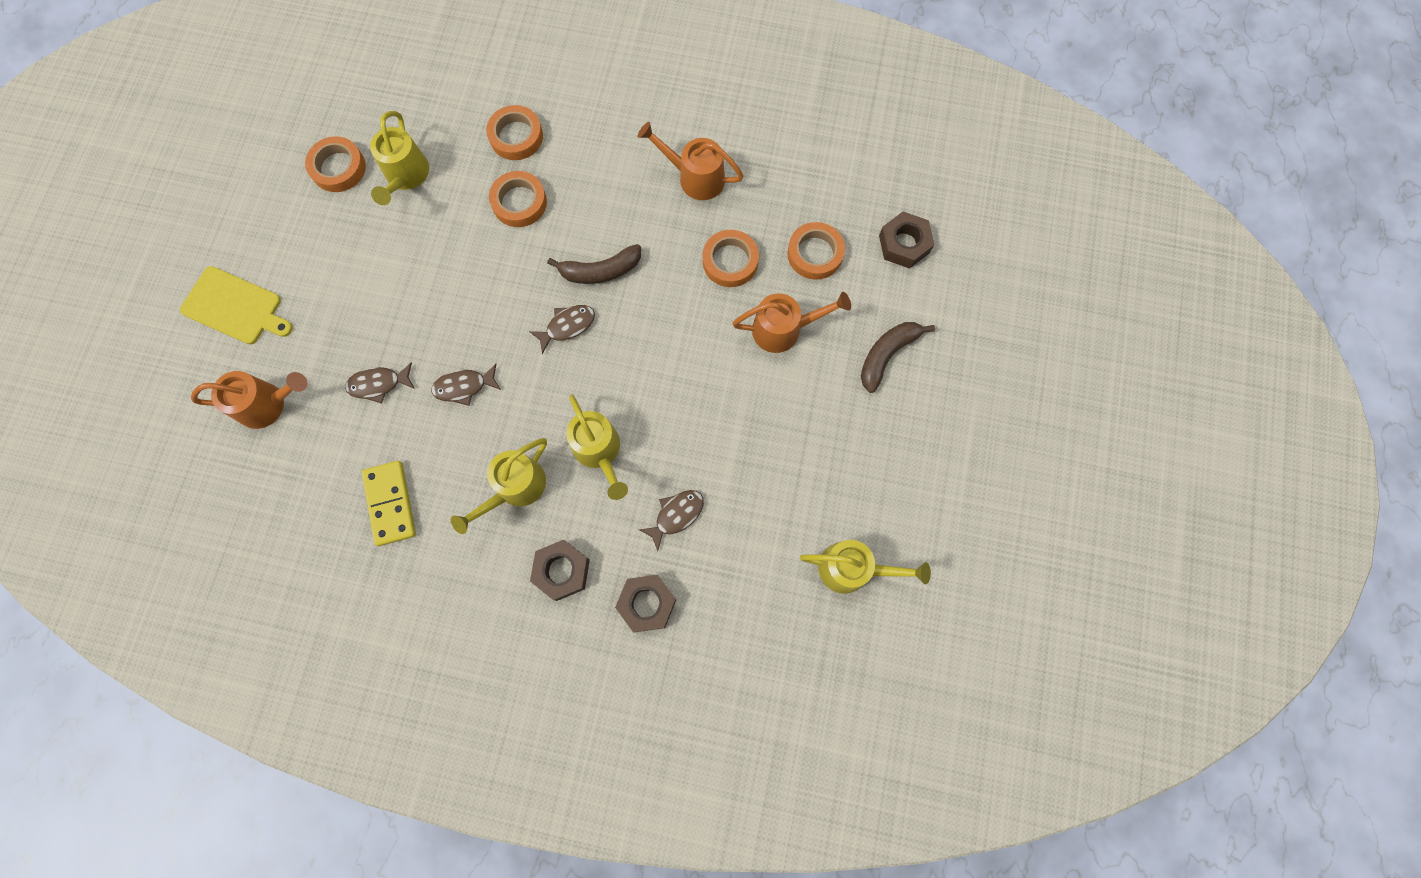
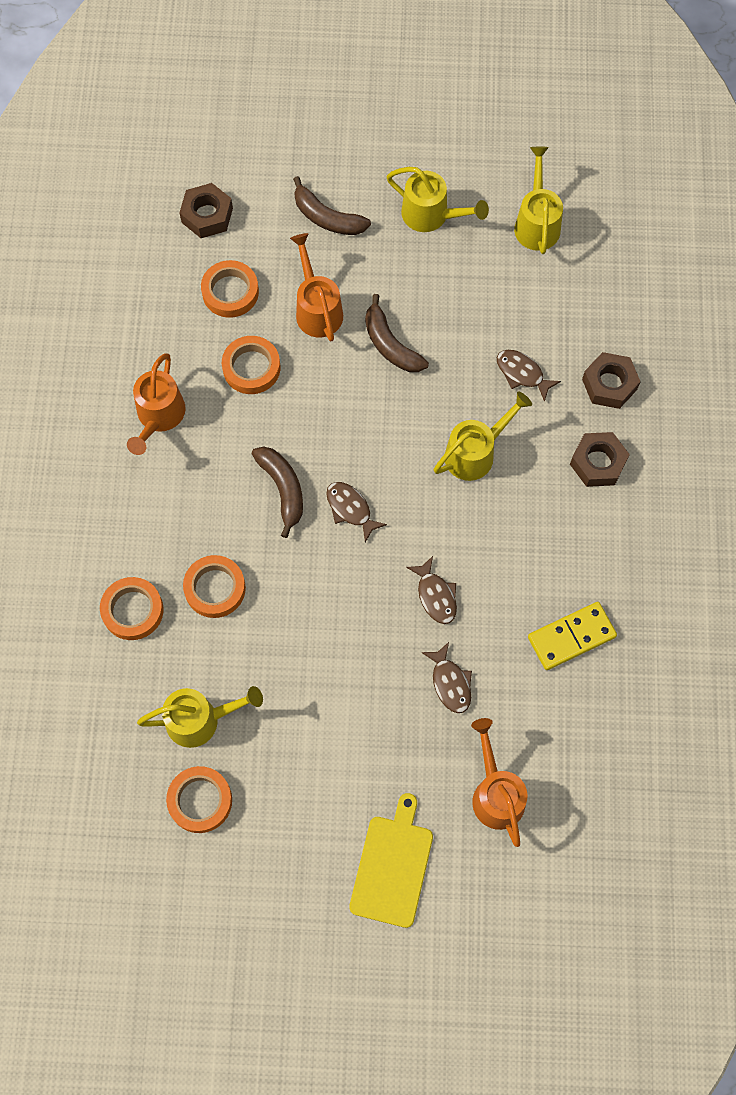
camera: 100 degrees left, 5 degrees down
(514, 488) = (529, 522): yellow watering can -> yellow watering can (431, 215)
(732, 392) = (390, 344): none -> brown banana

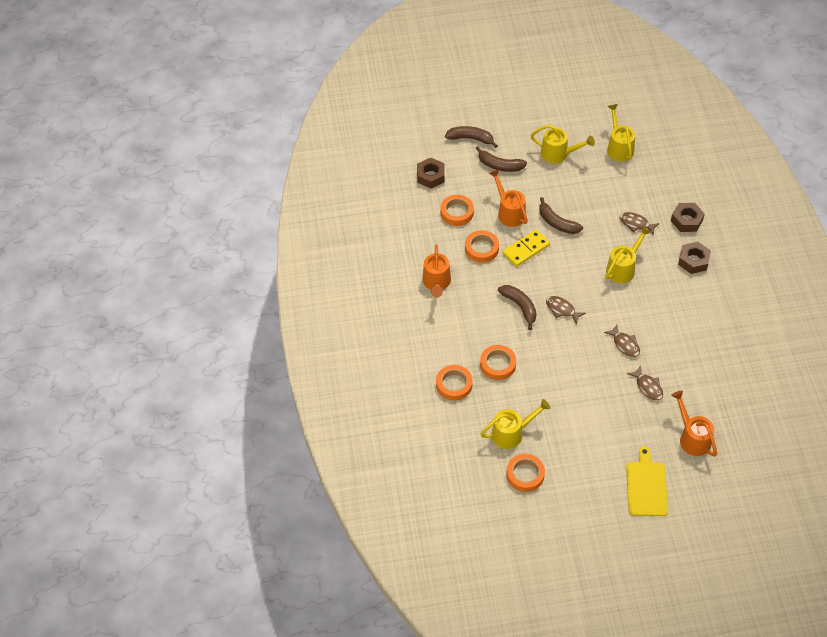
camera: 10 degrees left, 15 degrees down
(294, 158) = (471, 139): none -> brown banana
(571, 637) = (708, 351): yellow domino -> yellow domino (526, 249)

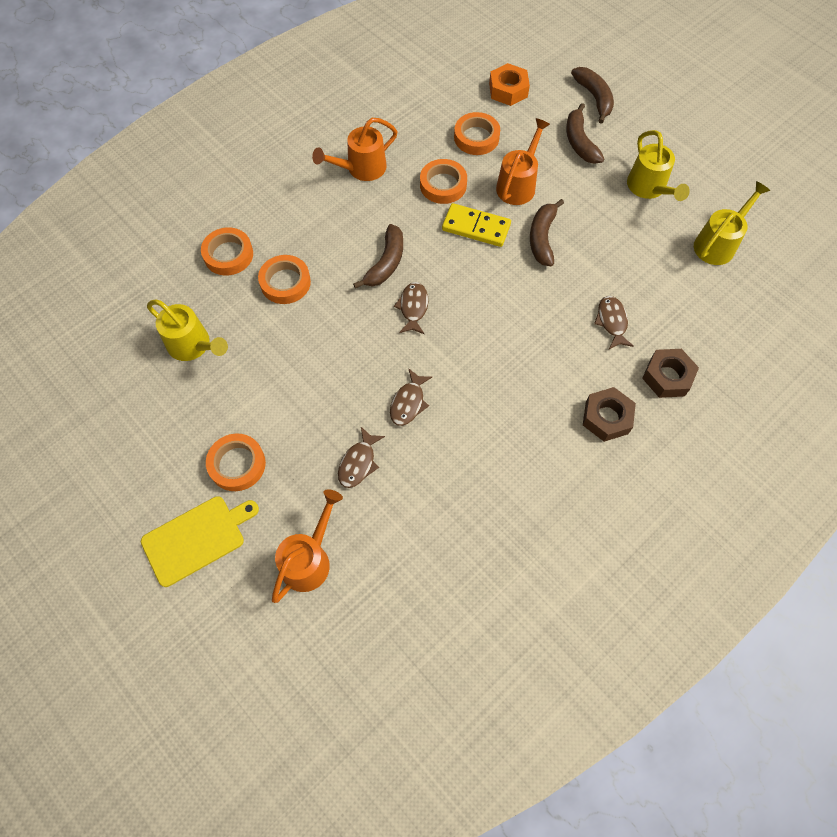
camera: 55 degrees right, 10 degrees up
(430, 176) = (508, 90): brown nut -> orange nut
(525, 474) = (140, 389): orange tape -> orange tape (237, 464)
(623, 268) = (529, 342): yellow watering can -> none

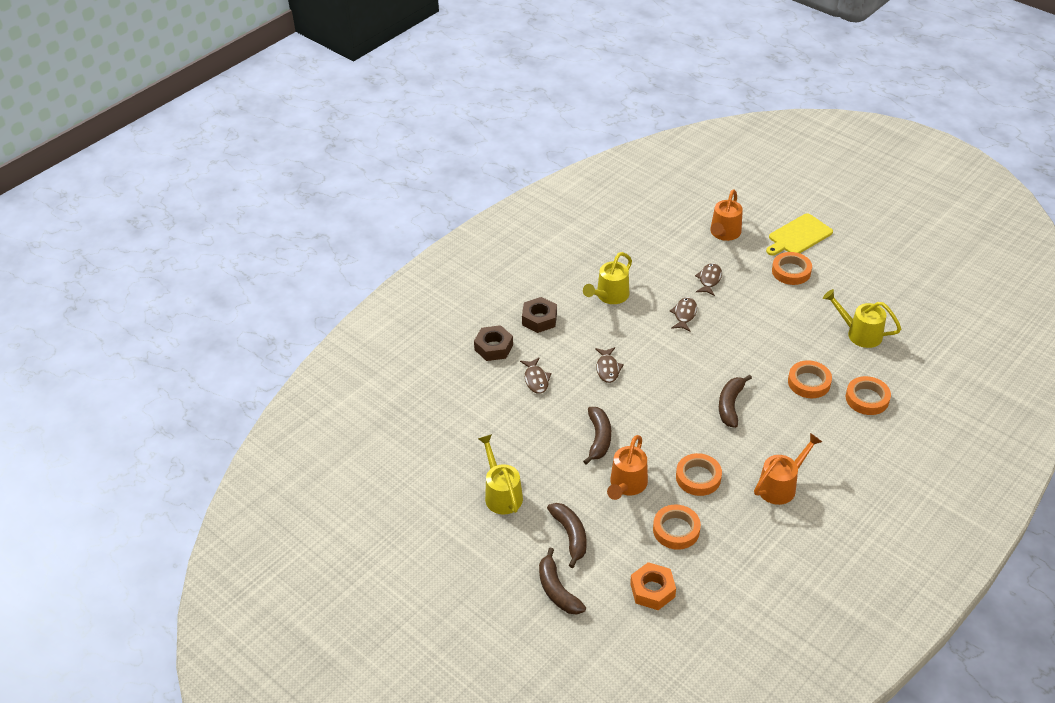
camera: 175 degrees right, 20 degrees down
(413, 307) = (698, 374): brown fish -> brown fish (607, 369)
(476, 227) = (659, 442): yellow domino -> none
(718, 243) = (441, 449): yellow watering can -> yellow watering can (609, 296)

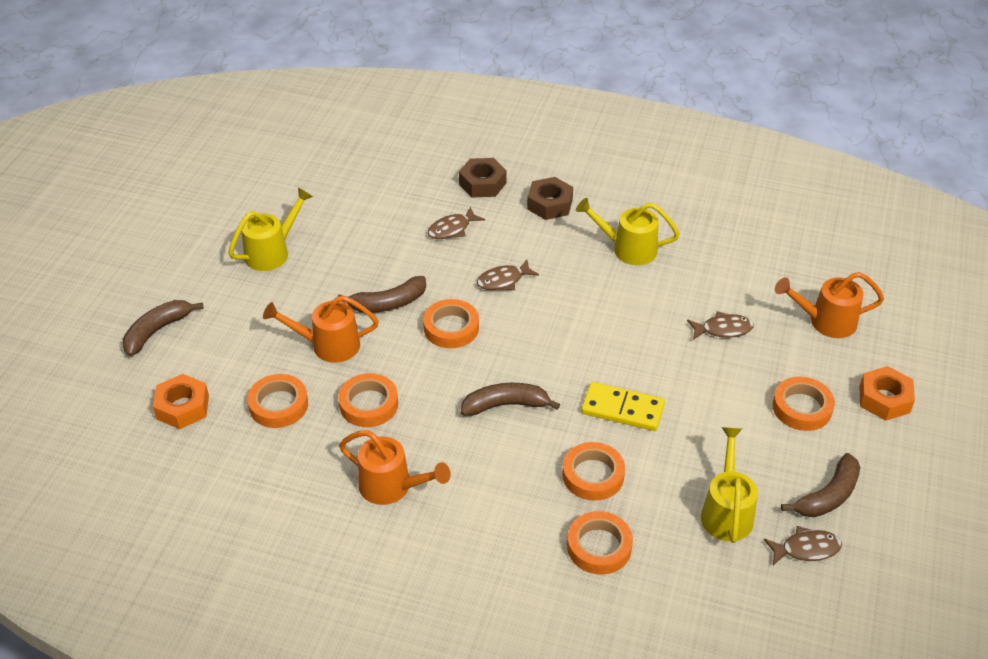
camera: 65 degrees right, 0 degrees up
(570, 535) = (235, 320): brown banana -> brown banana (828, 496)
(642, 411) = (451, 328): none -> orange tape
(684, 314) = (641, 322): brown fish -> brown fish (806, 549)
(758, 350) = (622, 409): none -> yellow domino
(798, 236) = (884, 399): yellow cutting board -> orange nut

